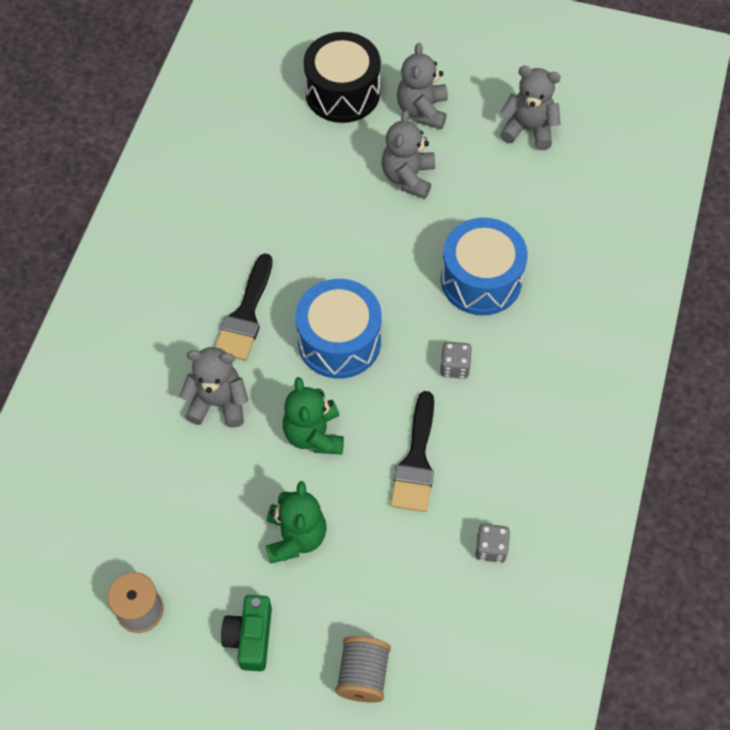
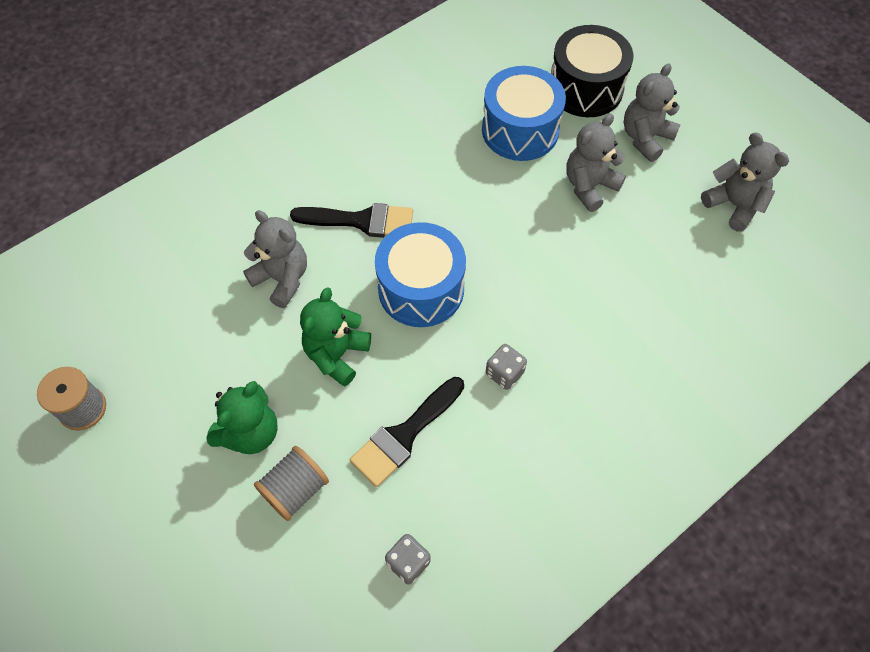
camera: 35 degrees right, 0 degrees up
(245, 315) = (362, 221): black brush -> black brush turned 135 degrees counterclockwise
(250, 637) = (144, 494): green camera -> none
(363, 675) = (205, 598): grey spool -> grey spool (295, 490)
(481, 280) = (588, 311): blue drum -> blue drum (520, 130)

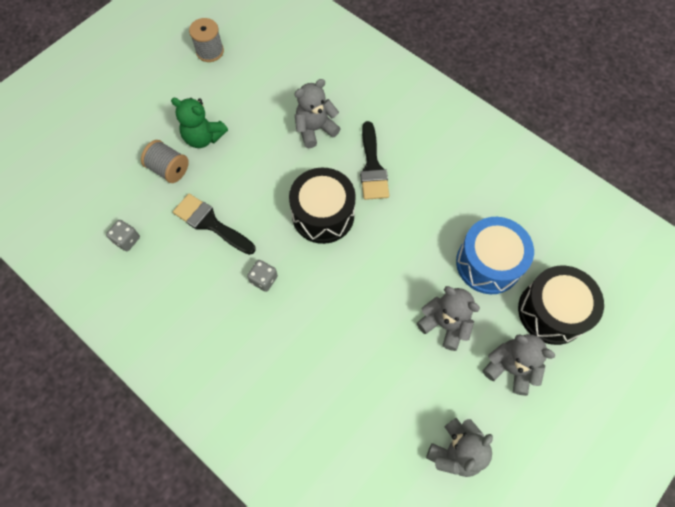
camera: 80 degrees right, 5 degrees up
(282, 279) = (315, 129): grey teddy bear -> grey teddy bear turned 150 degrees counterclockwise
(337, 354) = (263, 173): green teddy bear -> none
(421, 289) = (323, 215): blue drum -> black drum

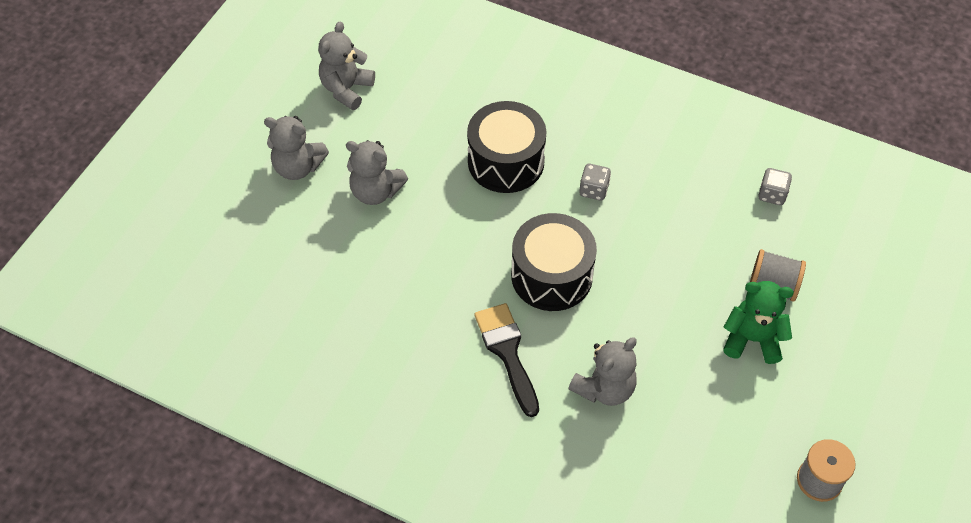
camera: 165 degrees right, 10 degrees down
(210, 223) = (685, 234): black brush -> none
(488, 263) = (333, 266): blue drum -> none
(551, 311) = (253, 230): black drum -> black drum (506, 161)

